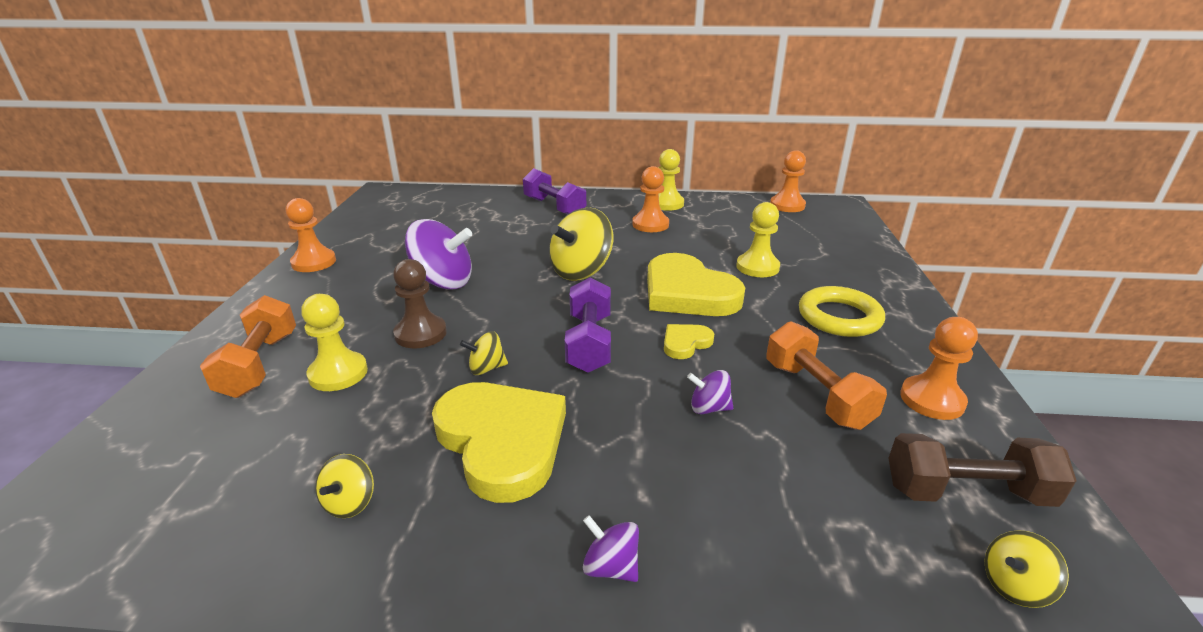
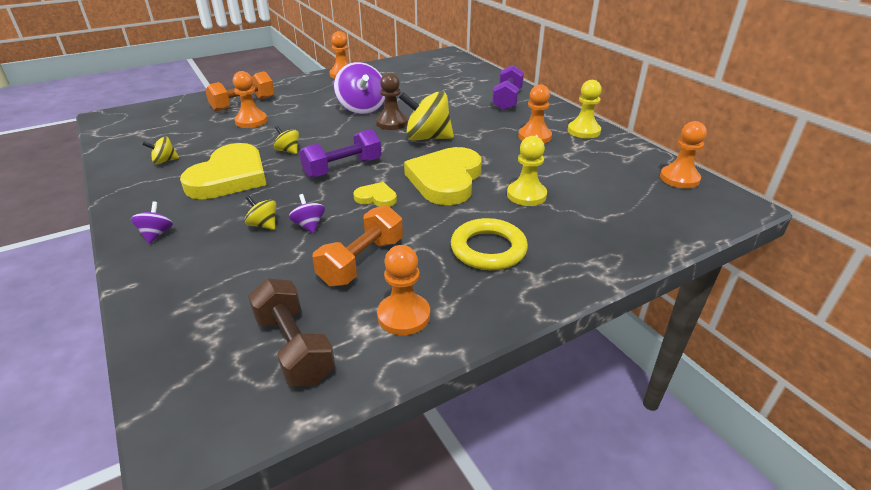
camera: 55 degrees right, 5 degrees up
(338, 373) = (251, 121): yellow pawn -> orange pawn
(420, 334) = (303, 124): brown pawn -> brown pawn (392, 123)
(1014, 586) = (208, 379): yellow spinning top -> yellow spinning top (263, 225)

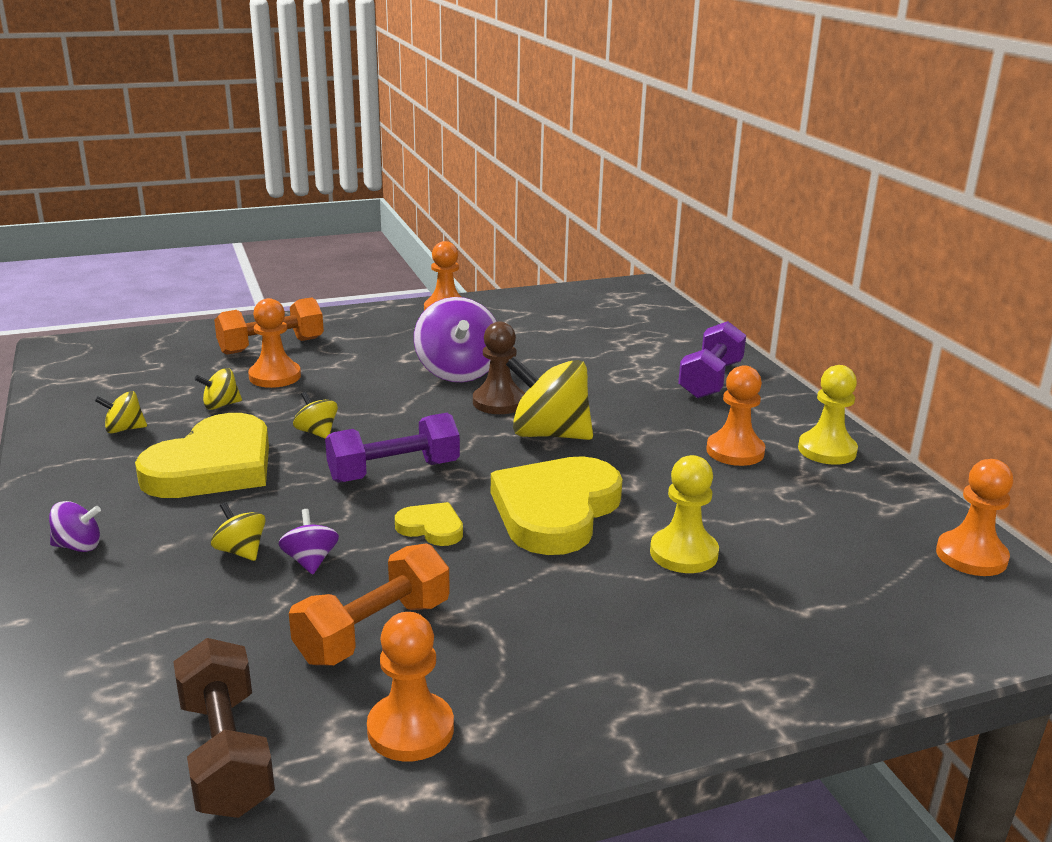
camera: 10 degrees right, 10 degrees down
(156, 234) = (78, 546): purple spinning top -> purple spinning top turned 75 degrees clockwise
(222, 141) = (221, 405): none -> yellow spinning top
(488, 249) = (586, 638): yellow ring -> none

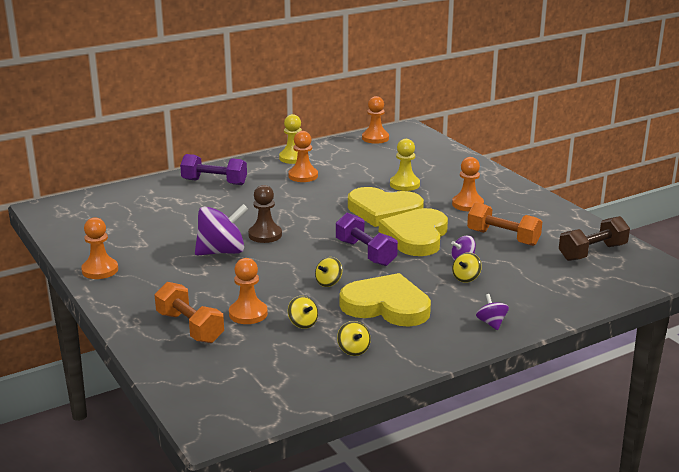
camera: 100 degrees left, 0 degrees up
(410, 729) = (552, 223): orange pawn -> orange pawn (467, 204)
(431, 528) = (416, 236): yellow heart -> yellow heart, size x2.19
(549, 434) = (302, 218): yellow spinning top -> none

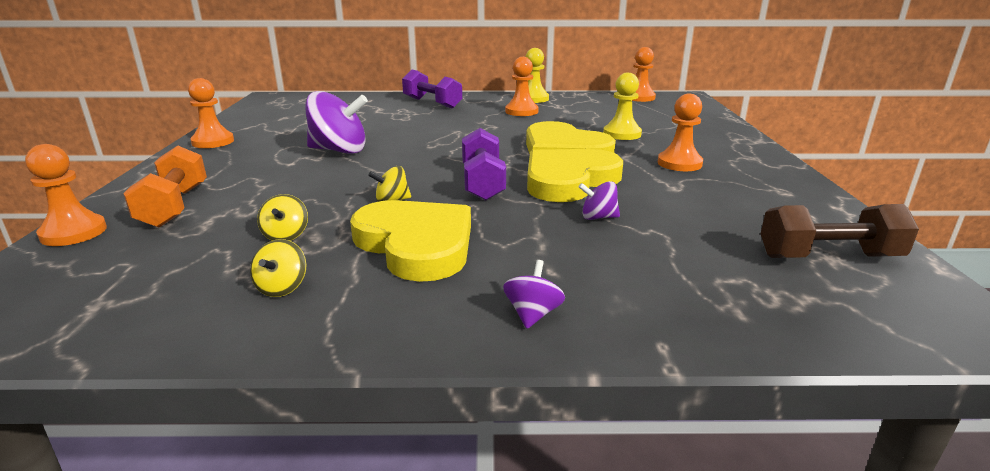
camera: 30 degrees right, 0 degrees up
(248, 314) = (252, 209): orange pawn -> orange pawn (73, 233)
(265, 235) = (405, 146): brown pawn -> none
(466, 278) = (574, 240): yellow spinning top -> none
(503, 238) = (690, 206): orange dumbbell -> none

